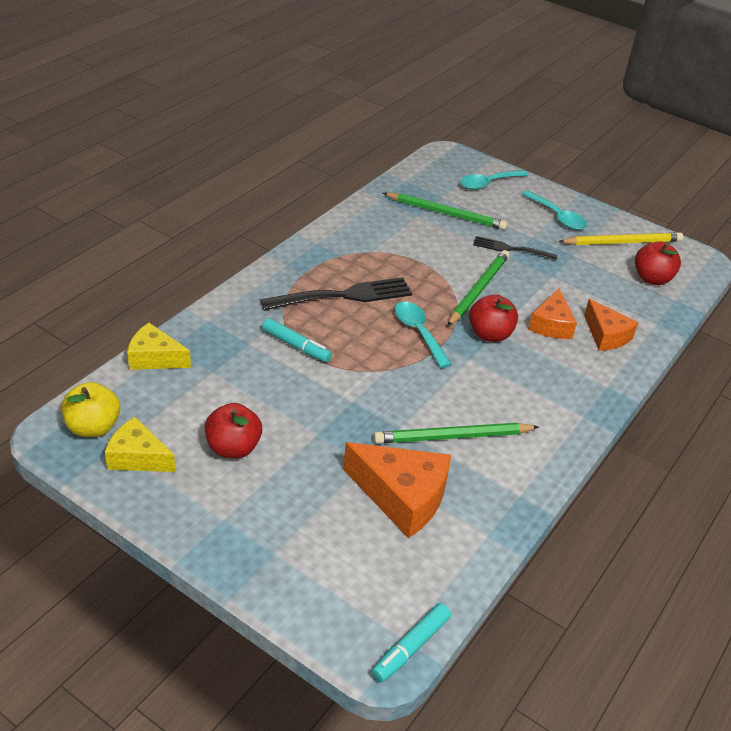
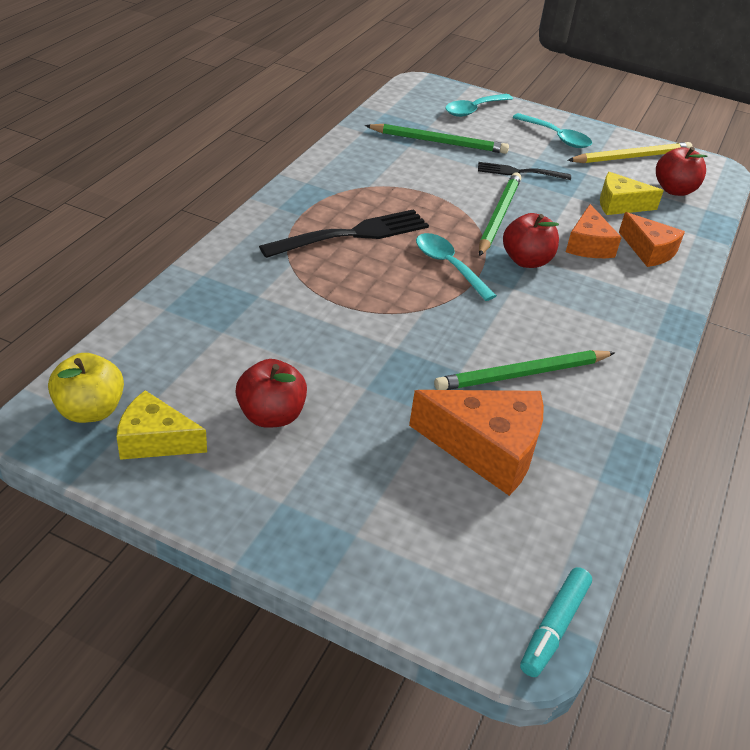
camera: 10 degrees left, 0 degrees up
(155, 358) = (149, 322): yellow cheese -> yellow cheese (620, 204)
(296, 346) = (314, 293): turquoise marker -> none

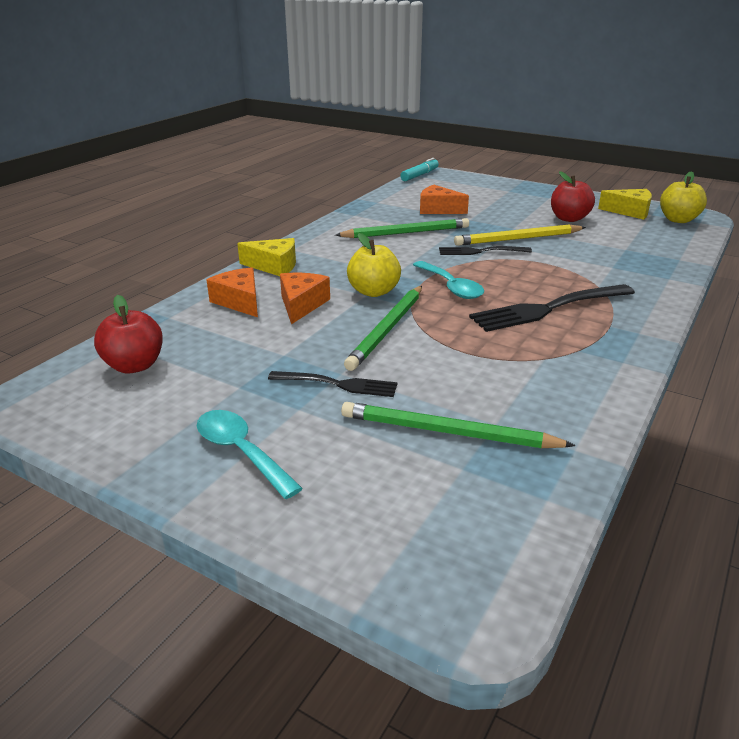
camera: 170 degrees left, 10 degrees down
(415, 328) = (481, 251): none -> black fork
(473, 110) = (370, 516): turquoise spoon -> none
(486, 449) = (438, 209): orange cheese -> orange cheese, size x0.64
(526, 261) = (374, 292): red apple -> yellow apple
(620, 204) = (229, 345): yellow cheese -> yellow cheese (274, 266)
(631, 157) = (143, 416): yellow pencil -> yellow pencil (518, 239)

